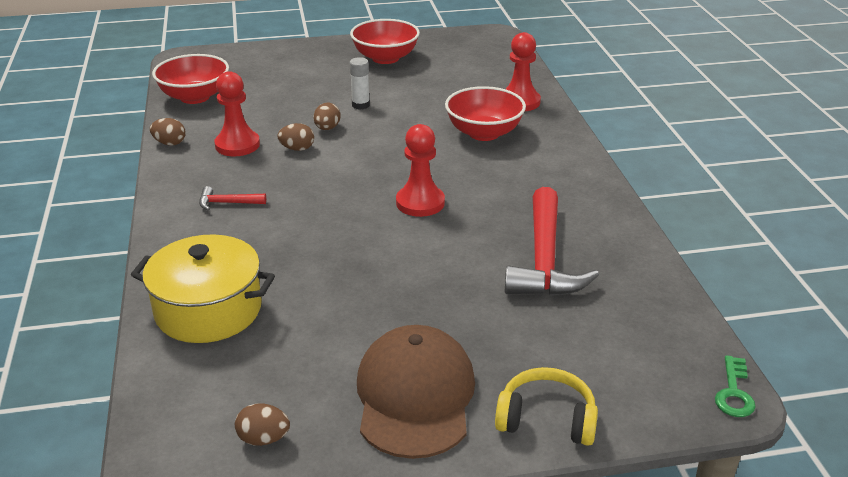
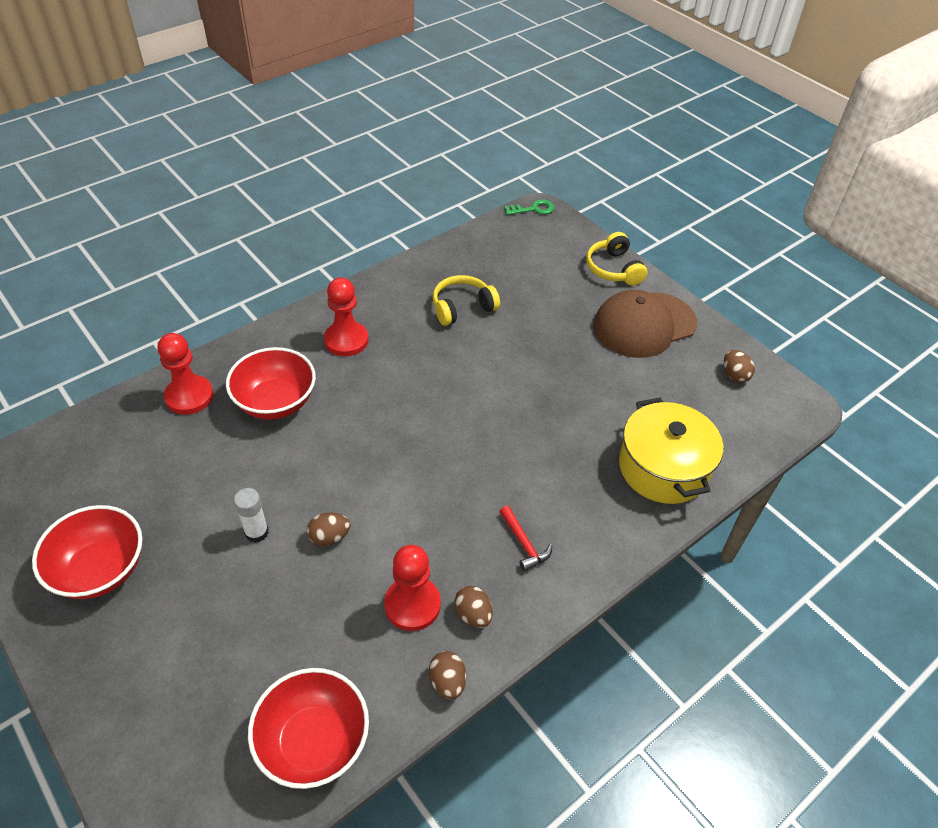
camera: 120 degrees left, 15 degrees up
(297, 149) = (389, 542): brown egg -> brown egg (473, 615)
(420, 203) = (431, 402): red pawn -> red pawn (346, 340)
(544, 260) = (462, 307): red hammer -> yellow headphones

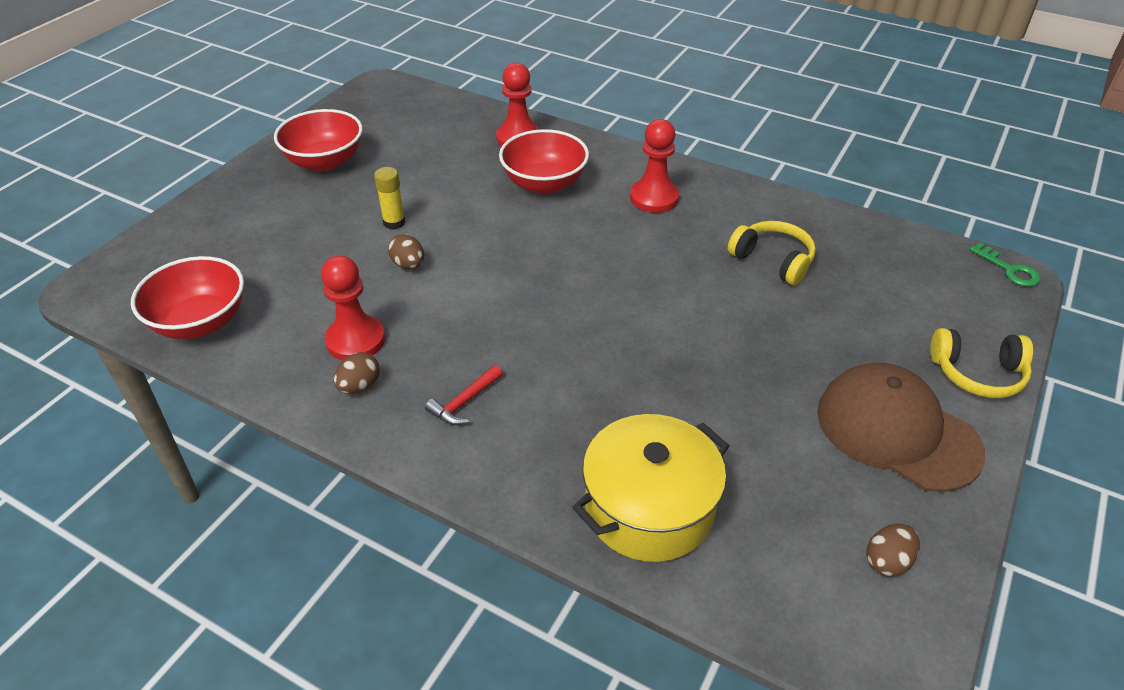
camera: 70 degrees right, 5 degrees down
(256, 532) = (394, 222): white glue stick -> yellow glue stick
(447, 682) = (278, 389): brown egg -> none
(613, 269) = (977, 374): yellow headphones -> yellow headphones turned 135 degrees counterclockwise

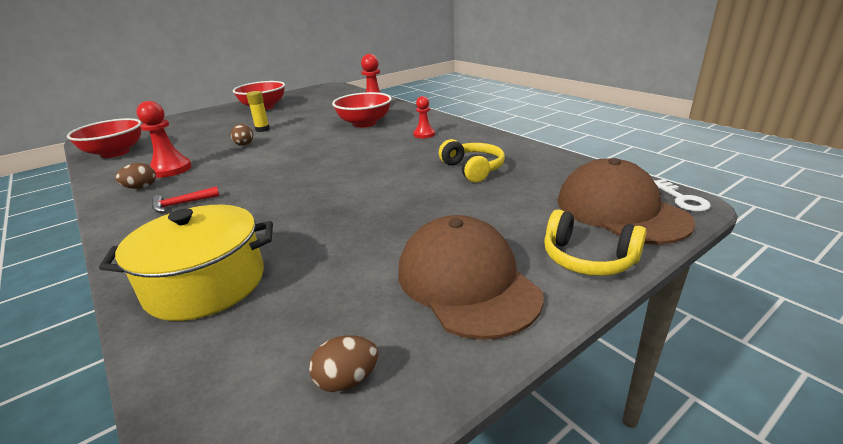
camera: 25 degrees right, 15 degrees down
(654, 198) = (424, 134): red pawn -> red pawn, size x0.62
(965, 299) = (620, 210): none -> brown cap
(1009, 269) = (682, 199): green key -> white key

